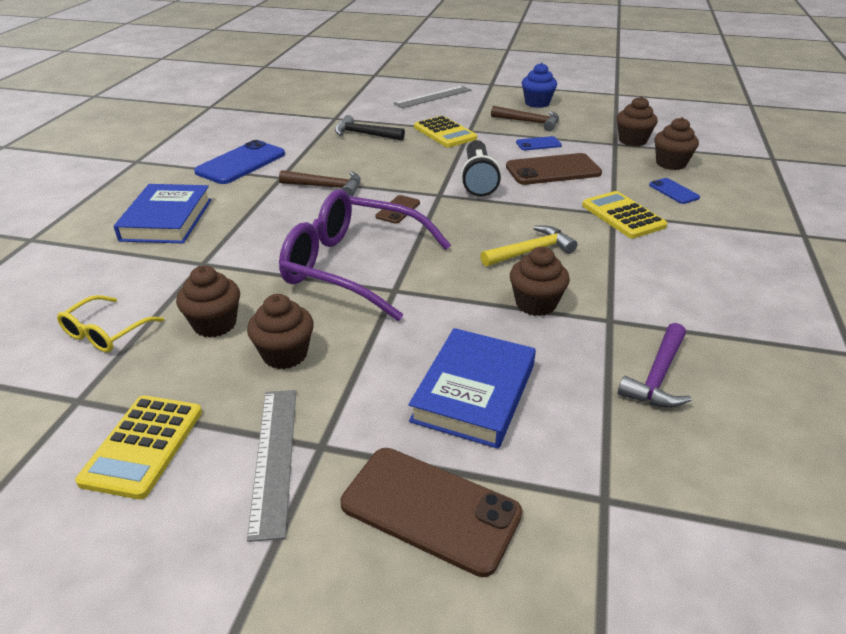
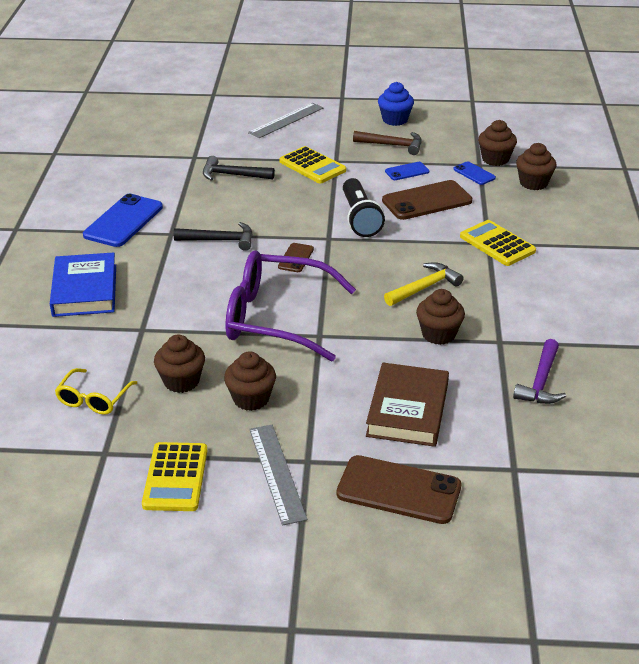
camera: 10 degrees left, 0 degrees up
(326, 187) = (220, 240): brown hammer -> black hammer
(474, 393) = (407, 410): blue book -> brown book
(673, 191) = (538, 214): blue phone -> blue phone (474, 173)

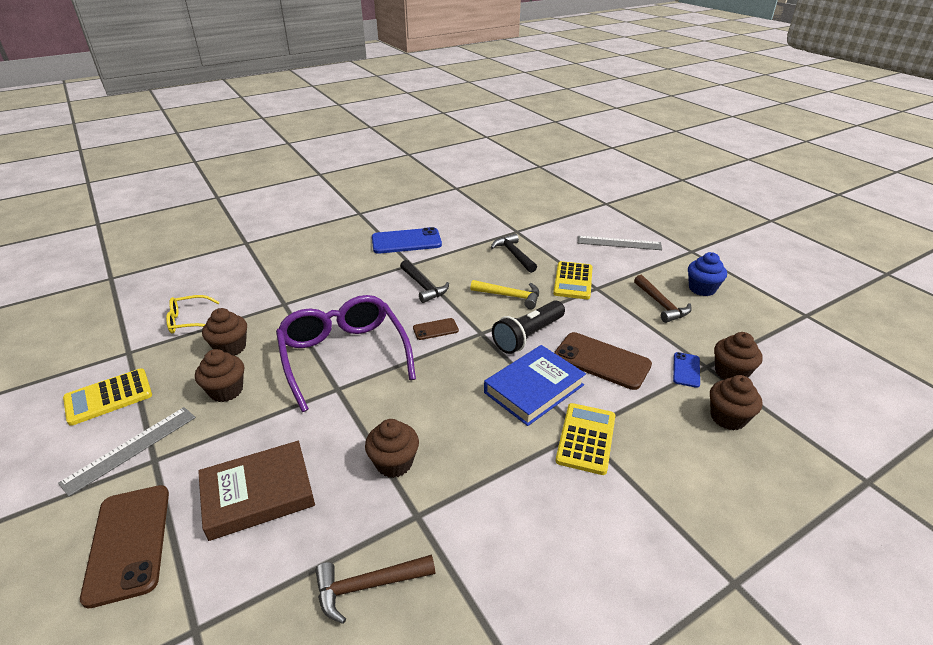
camera: 55 degrees right, 0 degrees up
(85, 290) = (312, 263): blue book -> blue book (534, 389)
(407, 171) = (632, 329): blue phone -> none
(424, 287) = (462, 420): yellow hammer -> yellow hammer (510, 296)
(541, 381) = (368, 586): purple hammer -> brown hammer

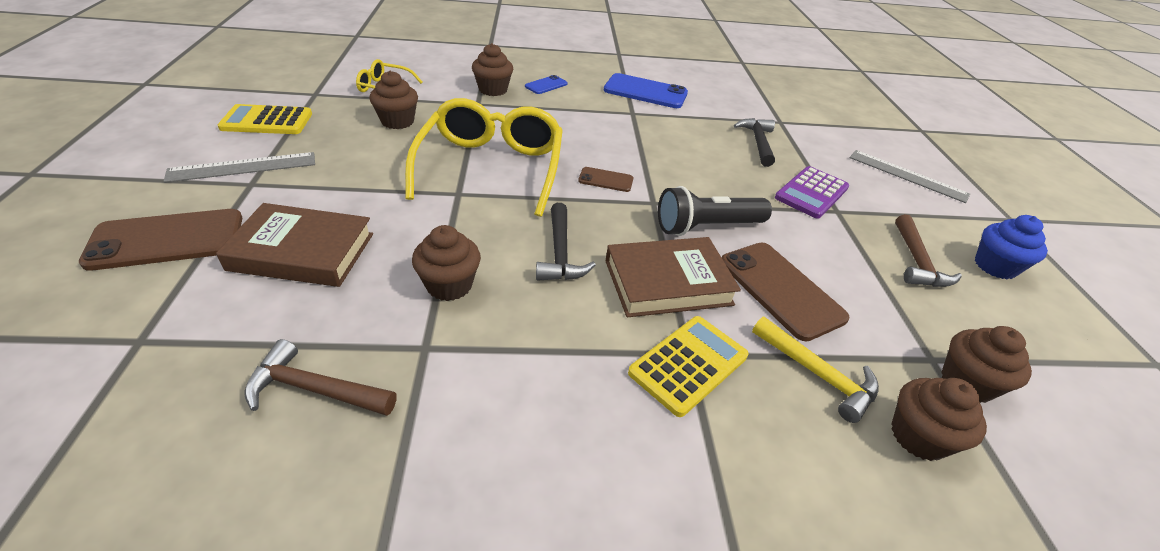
camera: 25 degrees right, 5 degrees up
(129, 543) = (167, 240): brown phone -> brown phone turned 60 degrees clockwise
(226, 390) = (360, 154): brown cupcake -> brown cupcake (493, 90)
(344, 357) = (491, 168): purple glasses -> yellow glasses
(423, 286) = (628, 136): black hammer -> black hammer (560, 253)
(510, 296) = (718, 180): yellow hammer -> yellow hammer (817, 374)
(534, 389) = (668, 282): blue book -> brown book
(573, 281) = (811, 193): yellow calculator -> purple calculator
(686, 370) = (896, 350): blue phone -> blue phone (546, 85)

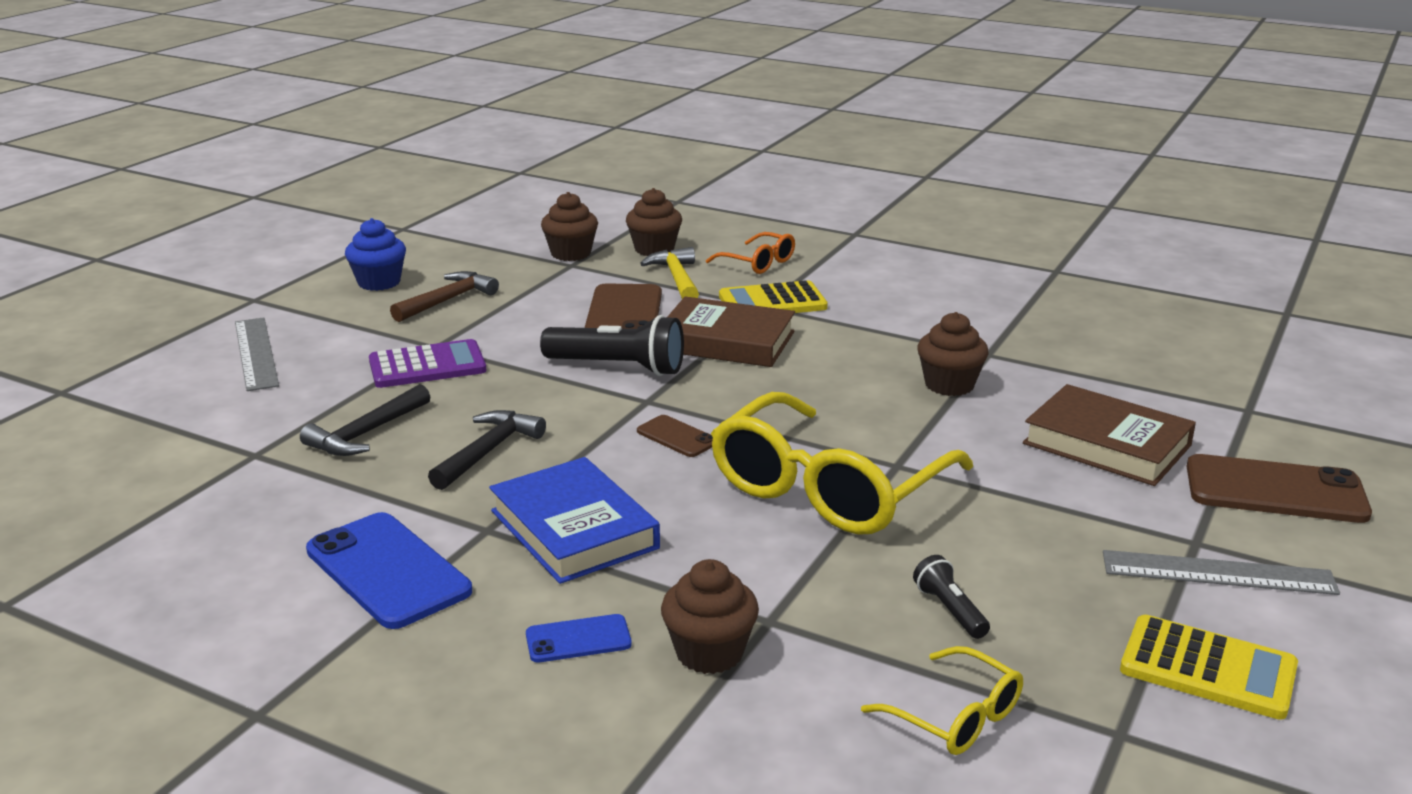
camera: 145 degrees left, 15 degrees down
(315, 389) = (1083, 352): brown hammer -> none
(397, 121) = (949, 610): brown cupcake -> black flashlight
(560, 253) = (813, 383): black hammer -> black hammer (488, 451)
(596, 120) = (573, 529): none -> blue book
(786, 457) = (757, 262): none -> orange glasses

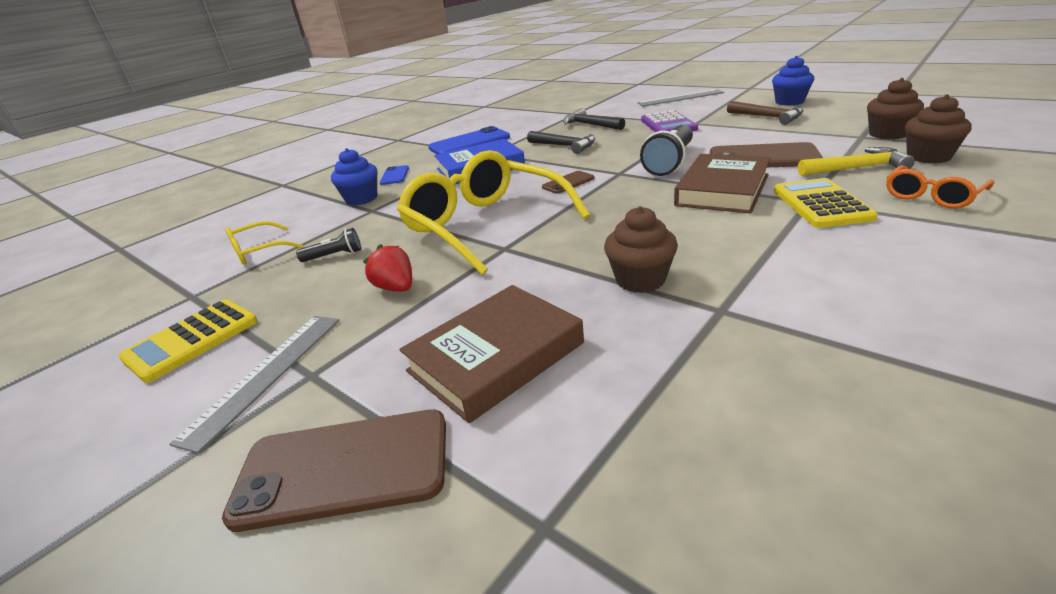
camera: 105 degrees right, 5 degrees up
(709, 652) = (361, 199): brown cupcake -> blue cupcake
(1018, 527) = (396, 288): none -> red strawberry
(1275, 490) = (343, 468): brown phone -> brown phone turned 60 degrees clockwise

